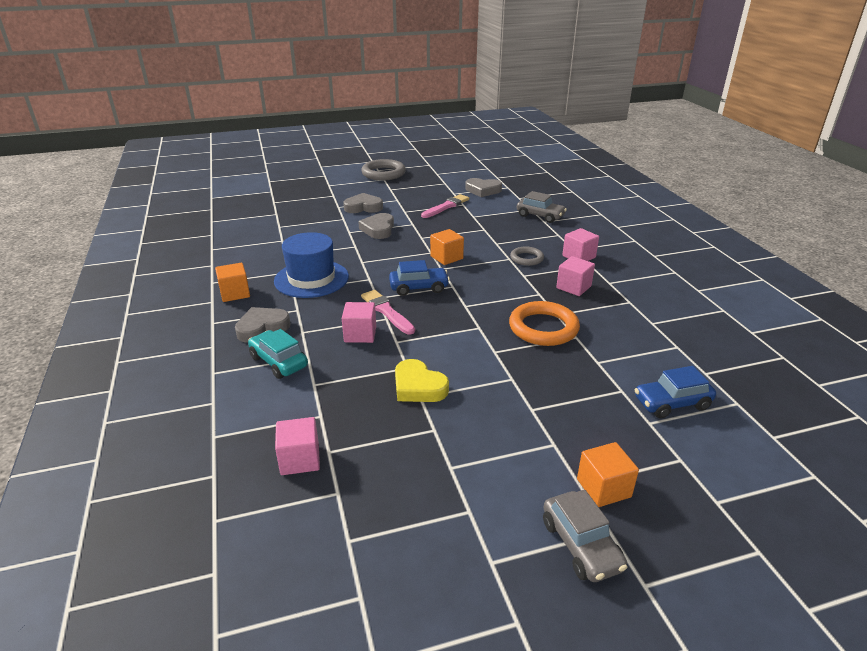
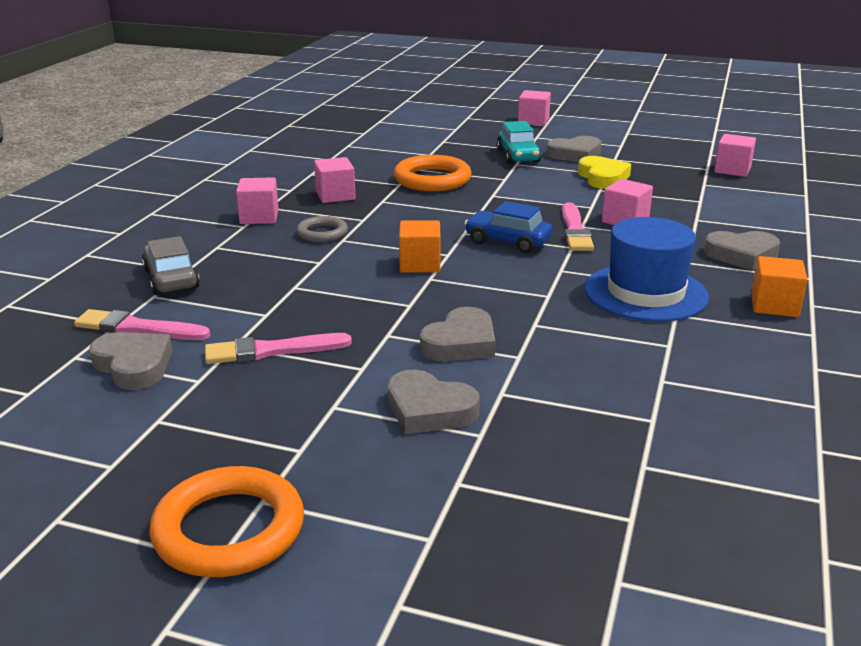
camera: 145 degrees left, 5 degrees down
(278, 362) = (730, 222): turquoise car -> turquoise car (518, 156)
(383, 173) = (229, 529): grey ring -> orange ring
(478, 420) = (575, 154): none -> grey heart
(508, 199) = (138, 328): none -> pink brush
(581, 545) = (576, 114): grey car -> none
(603, 488) = (533, 121): orange cube -> pink cube
(672, 403) = (422, 130): blue car -> none

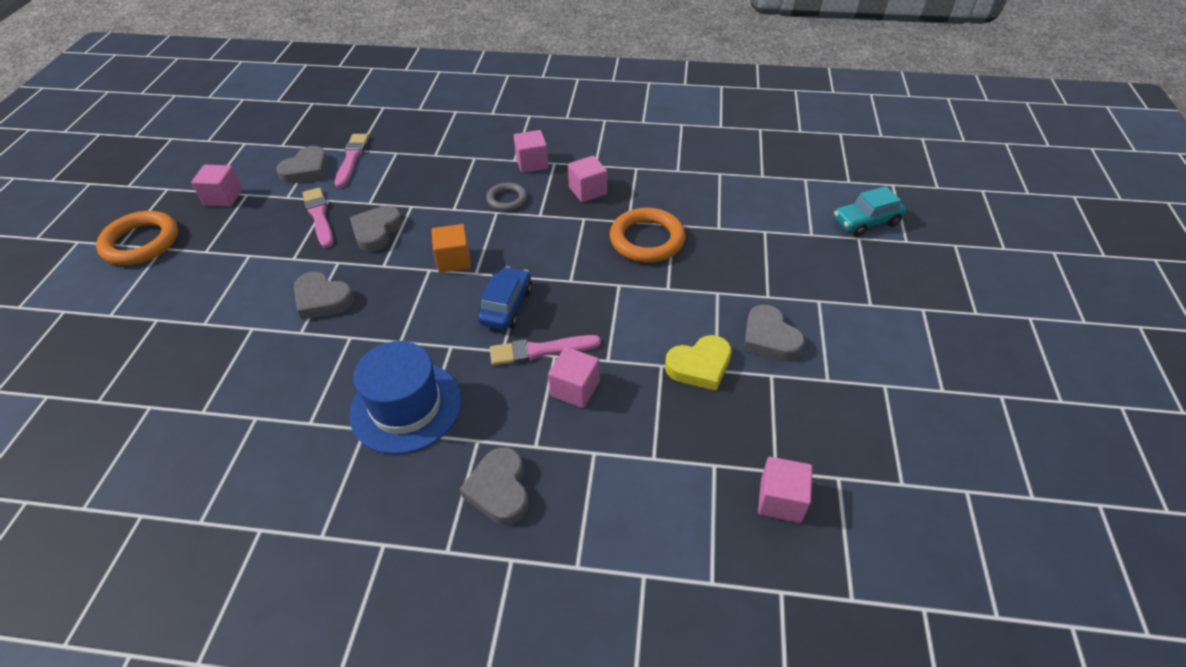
camera: 80 degrees right, 20 degrees up
(171, 279) = (420, 152): grey car -> none
(429, 410) = (236, 296): grey heart -> grey heart (376, 231)
(518, 156) = (742, 291): turquoise car -> turquoise car (866, 222)
(533, 121) = (878, 293): pink cube -> pink cube (223, 197)
(774, 305) = (381, 509): orange cube -> none

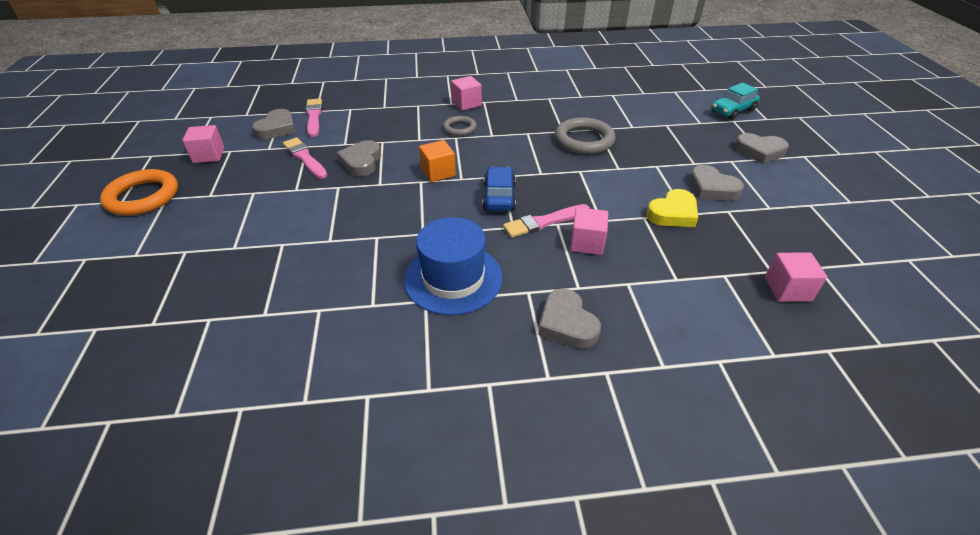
camera: 15 degrees left, 5 degrees down
(322, 299) = (338, 214): grey heart -> grey heart (759, 151)
(588, 191) = (520, 116): pink cube -> none
(647, 240) = (584, 140): orange ring -> grey ring

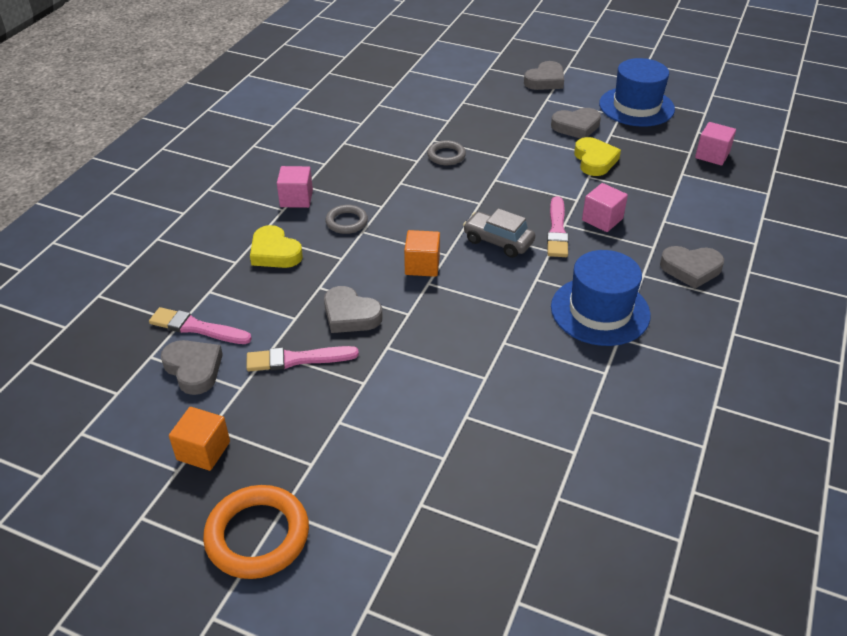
camera: 60 degrees left, 0 degrees up
(209, 155) = (203, 451): pink cube -> orange cube
(404, 115) = (275, 252): none -> yellow heart
(499, 197) = (498, 241): blue car -> grey car
(584, 140) = (446, 156): grey ring -> grey ring, size x0.58
(732, 111) = (473, 60): turquoise car -> none
(799, 213) = (636, 106): none -> blue hat

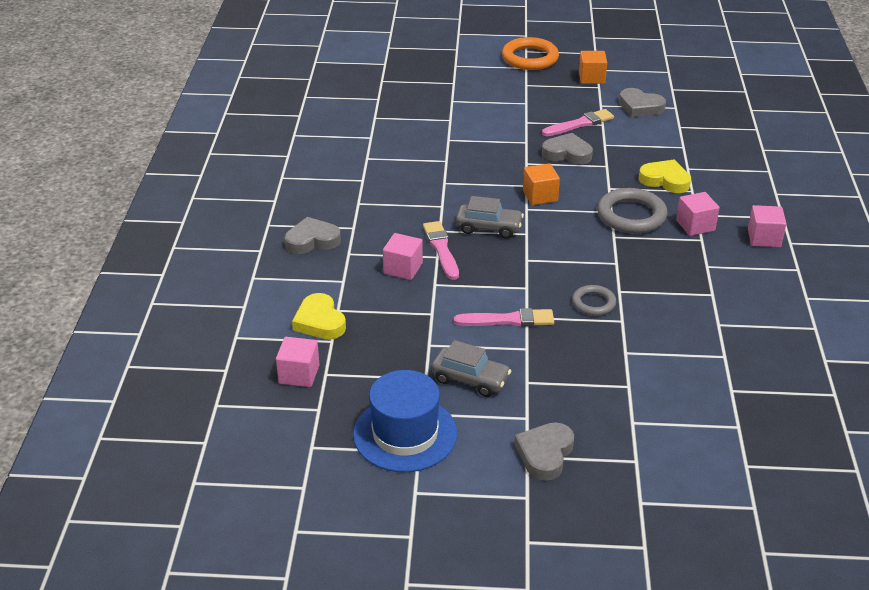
camera: 160 degrees right, 5 degrees down
(197, 328) = (664, 126): pink brush -> pink brush (508, 320)
(249, 174) = (764, 238): none -> pink cube
(346, 222) = (631, 215): grey ring -> grey ring, size x1.74
(576, 127) = (470, 379): grey heart -> grey car
(594, 160) = (432, 335): yellow heart -> yellow heart (320, 321)
(600, 311) = (382, 193): blue hat -> none

